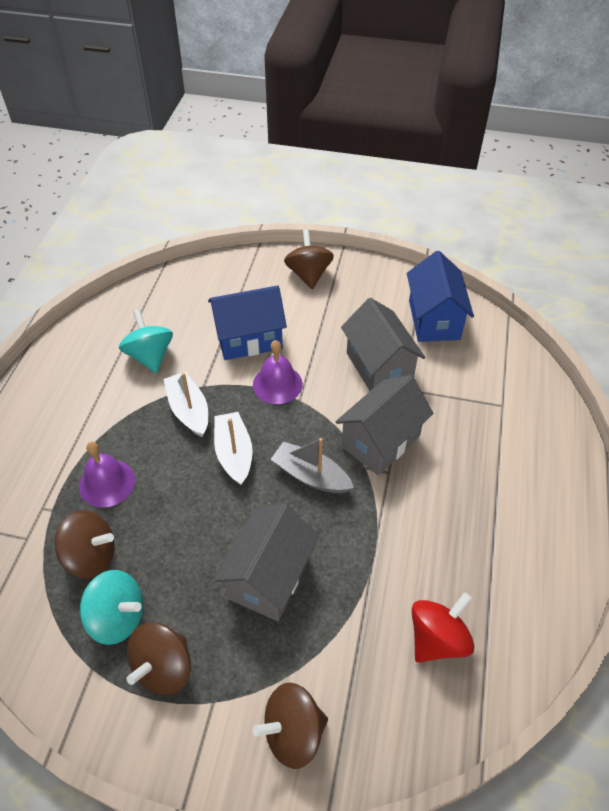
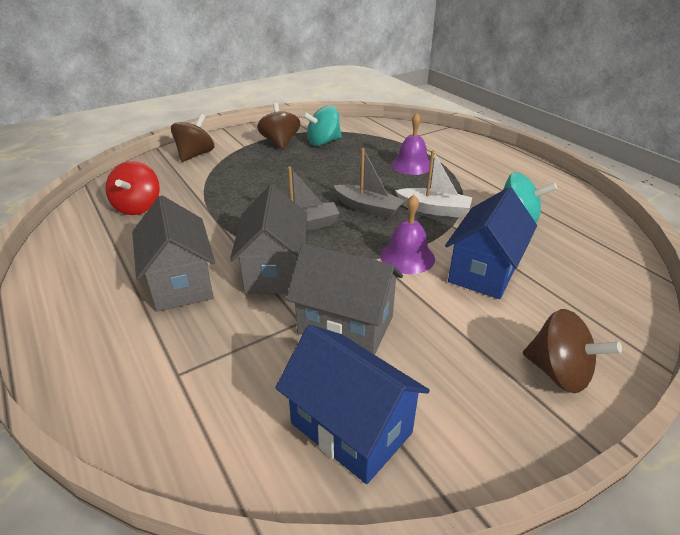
camera: 135 degrees right, 15 degrees down
(91, 556) = (368, 147): brown spinning top -> none
(234, 453) = (368, 208): white boat -> grey boat
(269, 577) = (268, 181): grey house -> grey house (181, 283)

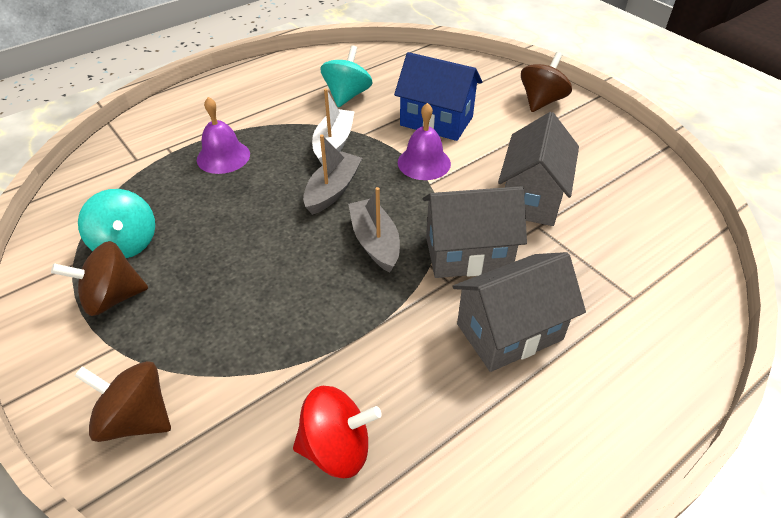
camera: 95 degrees left, 10 degrees up
(351, 428) = (632, 190): blue house -> none

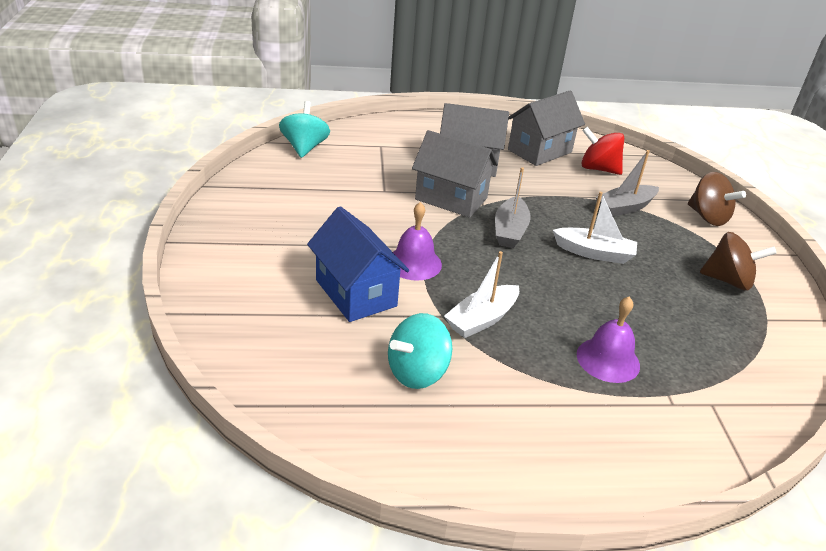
camera: 150 degrees left, 10 degrees down
(126, 243) = (719, 315): turquoise spinning top -> turquoise spinning top (304, 148)
(274, 259) = (594, 253): none -> white boat
(333, 190) = (515, 278): grey boat -> grey boat (625, 207)
(531, 198) = (363, 204): grey house -> grey house (539, 151)
(541, 101) = (228, 262): brown spinning top -> none

